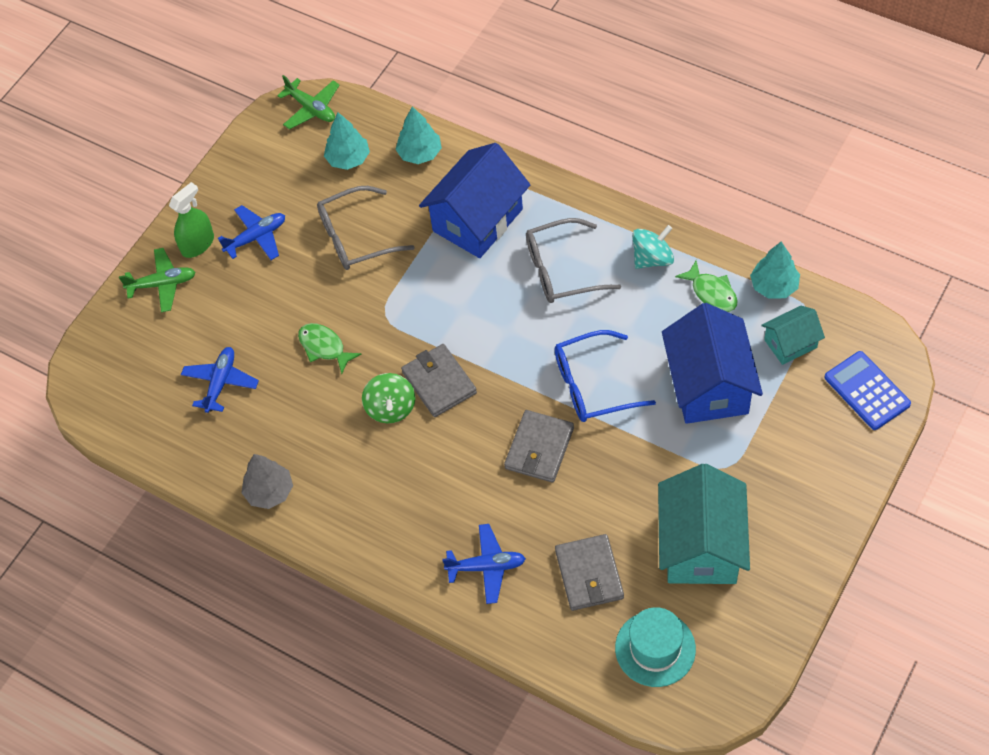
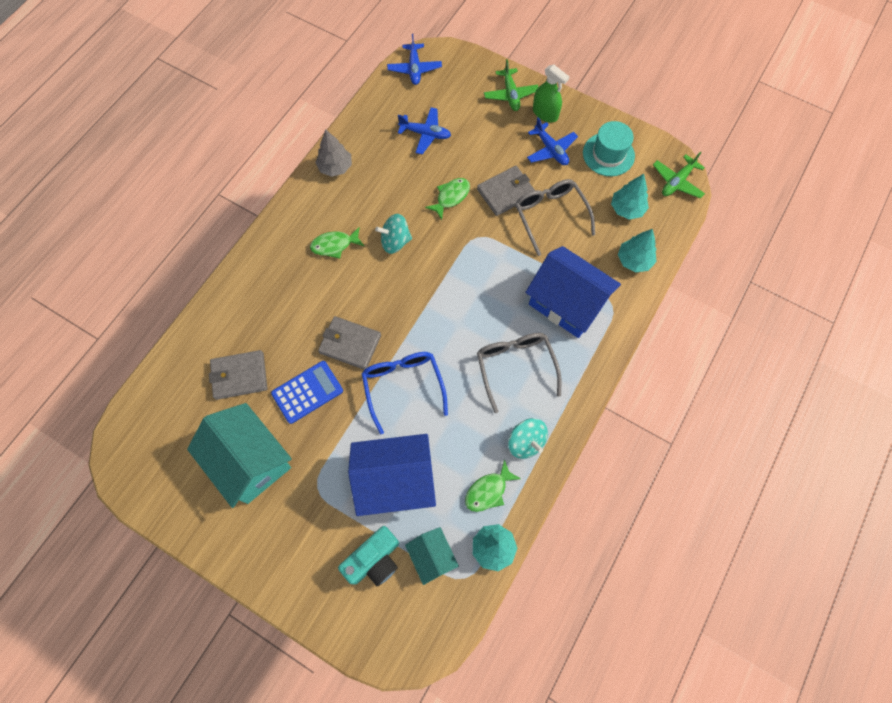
camera: 85 degrees right, 10 degrees up
(391, 408) = (395, 241): green spinning top -> turquoise spinning top
(395, 480) = (334, 245): none -> green fish
(439, 382) = (414, 274): grey wallet -> grey wallet (506, 192)
(486, 567) = (257, 305): blue plane -> blue plane (414, 69)
(655, 648) = (172, 420): turquoise hat -> turquoise hat (608, 154)
(700, 545) = (250, 461): turquoise house -> turquoise house turned 45 degrees clockwise
(801, 400) = (374, 560): none -> turquoise camera
(867, 391) = (378, 622): blue calculator -> blue calculator (307, 392)

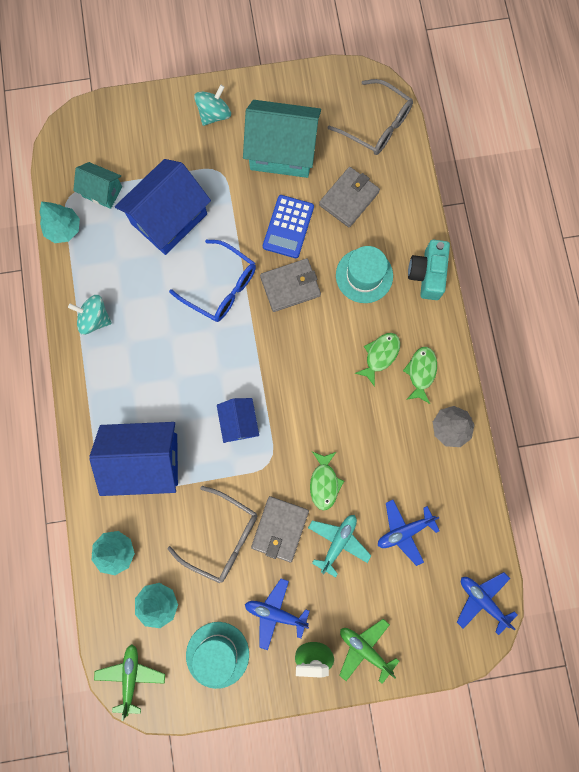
camera: 140 degrees right, 10 degrees up
(289, 308) = (364, 275): none -> turquoise hat
(374, 560) = (140, 160): turquoise camera -> turquoise camera (427, 274)
(395, 241) = (334, 400): turquoise spinning top -> turquoise spinning top (214, 114)
(474, 158) = (338, 542): none -> turquoise plane
(476, 277) = (239, 422): none -> blue house
(488, 491) = (96, 263): green fish -> green fish (421, 372)
(515, 367) = (146, 371): grey glasses -> grey glasses (376, 125)

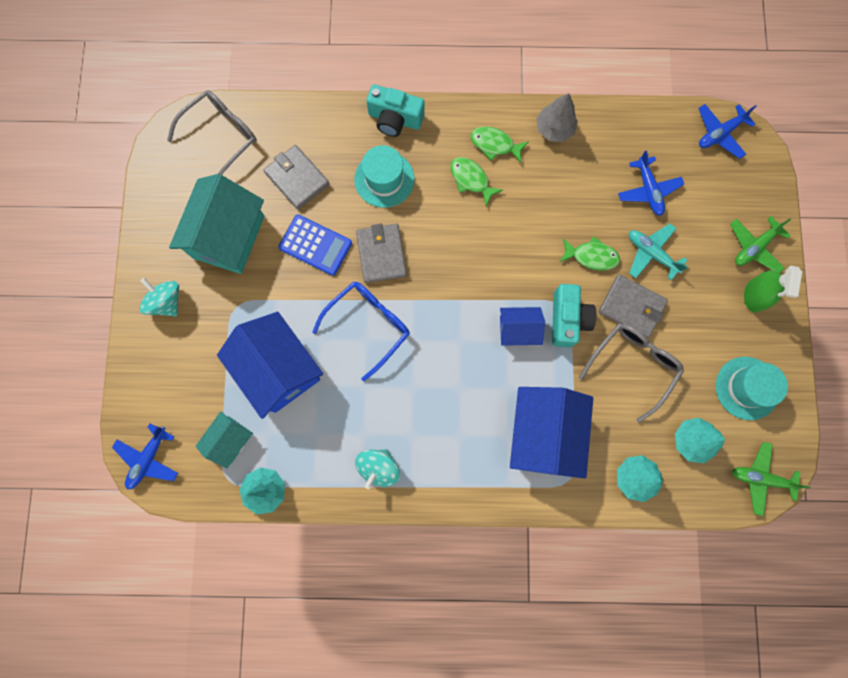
camera: 80 degrees left, 0 degrees up
(257, 468) = (567, 319): none -> turquoise camera
(275, 613) = (712, 325): blue plane -> blue plane (149, 458)

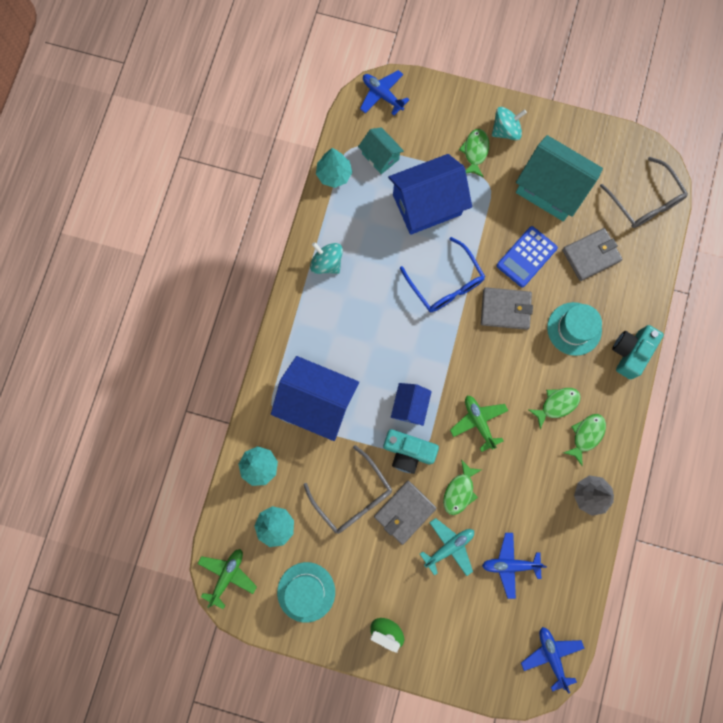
camera: 105 degrees right, 0 degrees up
(200, 330) = (475, 152): none -> green fish
(754, 247) = (431, 647): green plane -> green plane (478, 422)

